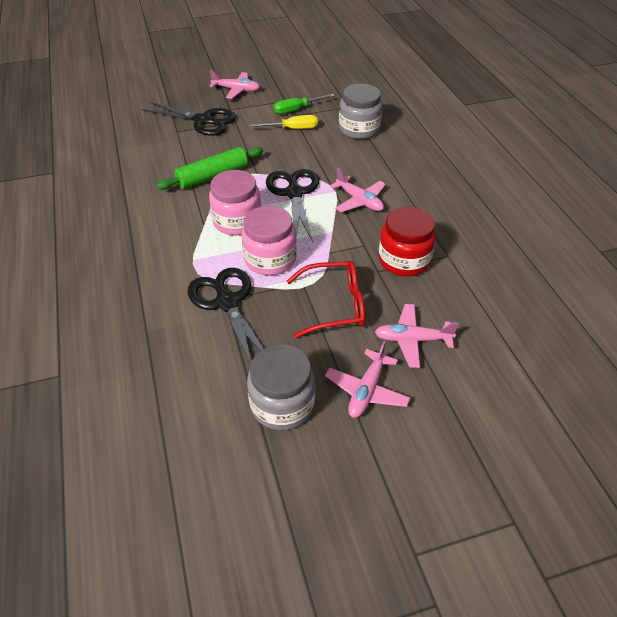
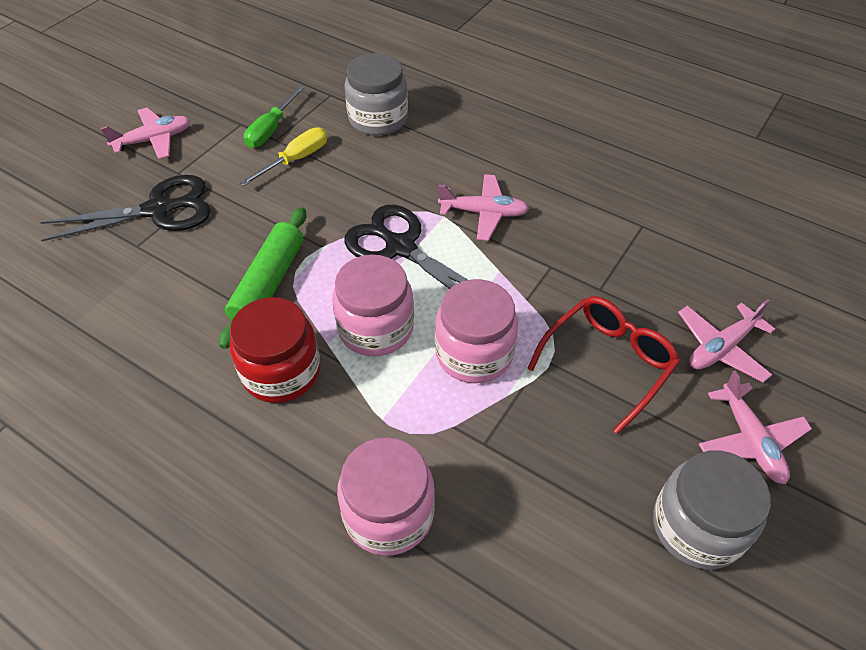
camera: 40 degrees left, 5 degrees up
(148, 297) = (388, 513): none -> pink jar
(226, 302) = (491, 446): black scissors -> none
(404, 260) = (610, 258): red jar -> red jar (281, 371)

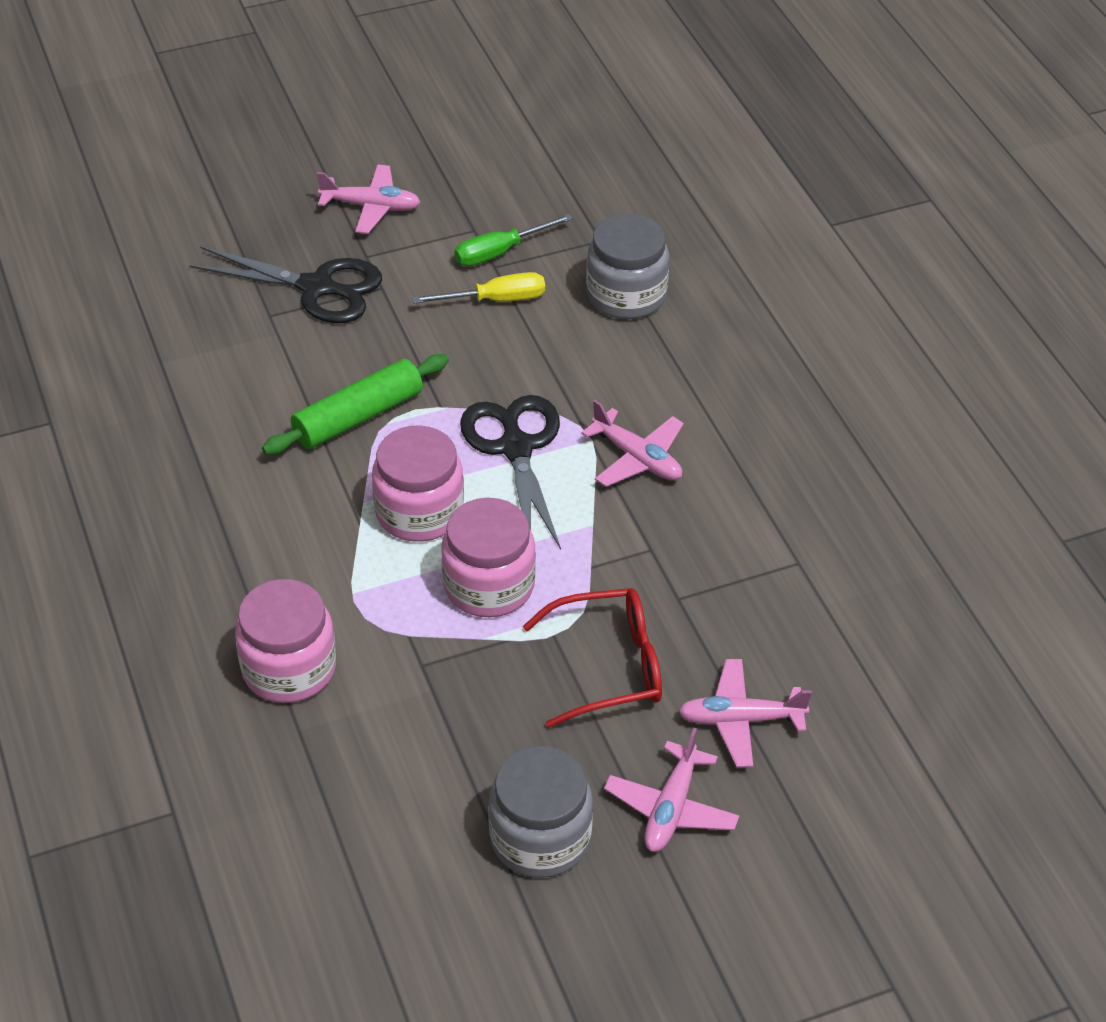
camera: 35 degrees right, 5 degrees down
(281, 371) = (301, 503): red jar -> none

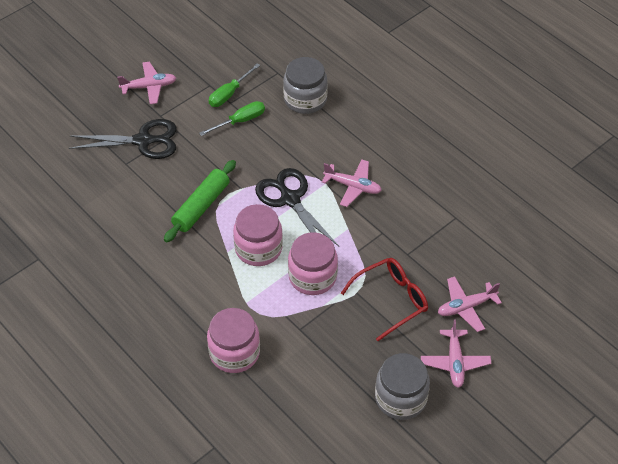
camera: 20 degrees left, 5 degrees up
(495, 300) = (240, 121): yellow screwdriver -> green screwdriver

